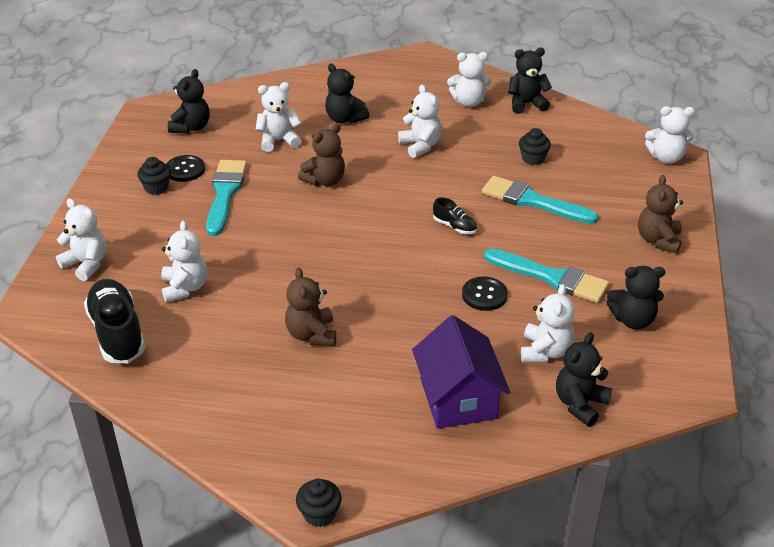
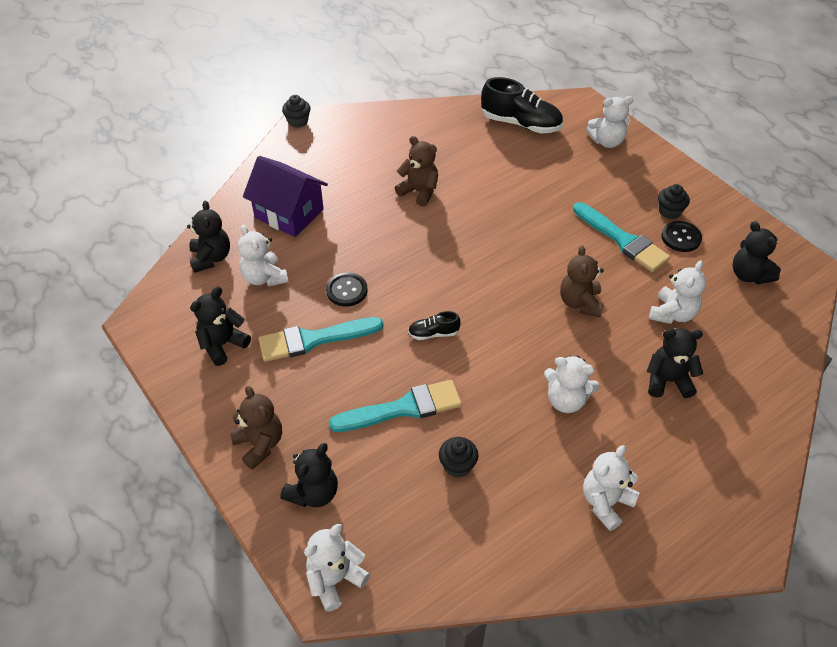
camera: 135 degrees right, 10 degrees up
(185, 288) = (531, 167): white teddy bear -> none
(526, 104) = (551, 551): black teddy bear -> black teddy bear (313, 493)

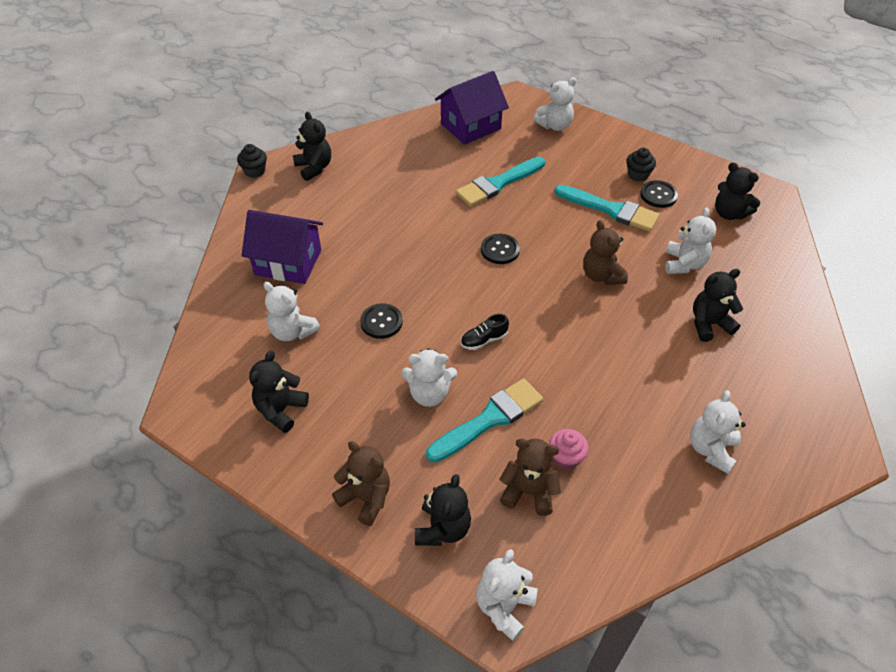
camera: 20 degrees left, 0 degrees up
(211, 258) = (227, 326): black teddy bear -> black teddy bear (314, 168)
(314, 339) = (371, 378): turquoise brush -> turquoise brush (498, 184)
(419, 191) = (406, 210): brown teddy bear -> brown teddy bear (529, 491)
(457, 465) = (565, 457): black cupcake -> pink cupcake
(490, 252) = (500, 250): none -> black button
(520, 124) = (470, 126): black shoe -> purple house
(566, 400) = (632, 367): white teddy bear -> white teddy bear (429, 394)

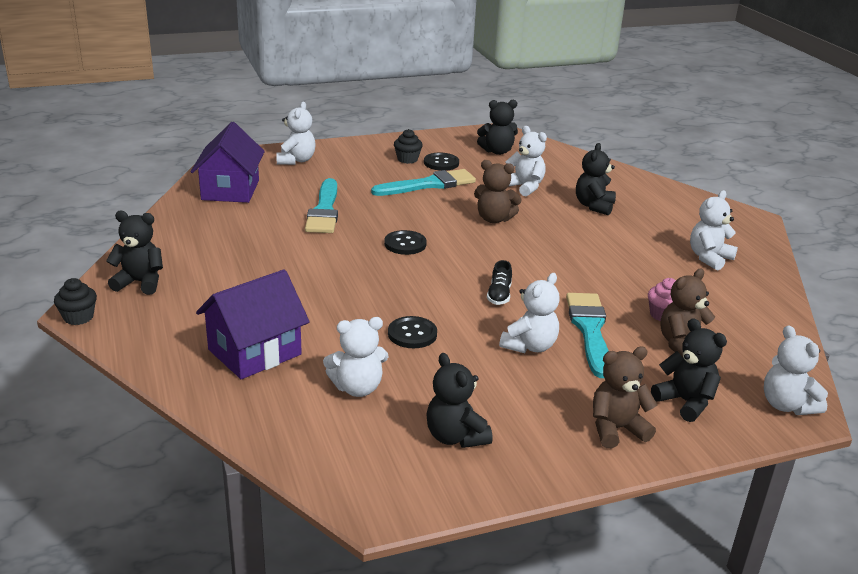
camera: 55 degrees left, 20 degrees down
(711, 449) = (709, 258): white teddy bear -> white teddy bear turned 75 degrees clockwise

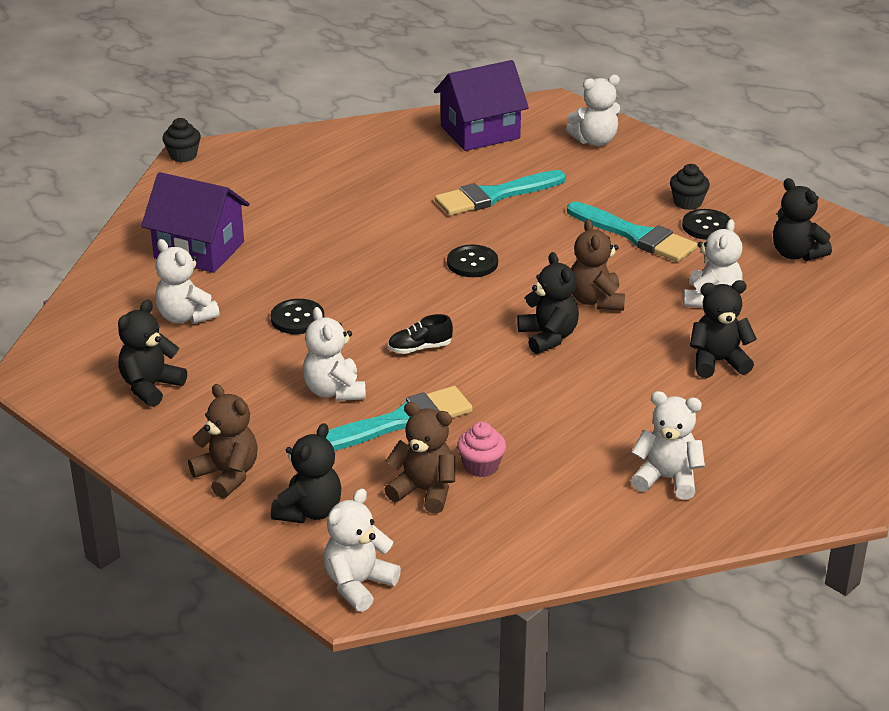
camera: 65 degrees right, 5 degrees up
(140, 282) = (260, 158): black teddy bear -> black teddy bear (548, 337)
(529, 346) = (334, 391): white teddy bear -> white teddy bear turned 60 degrees clockwise

